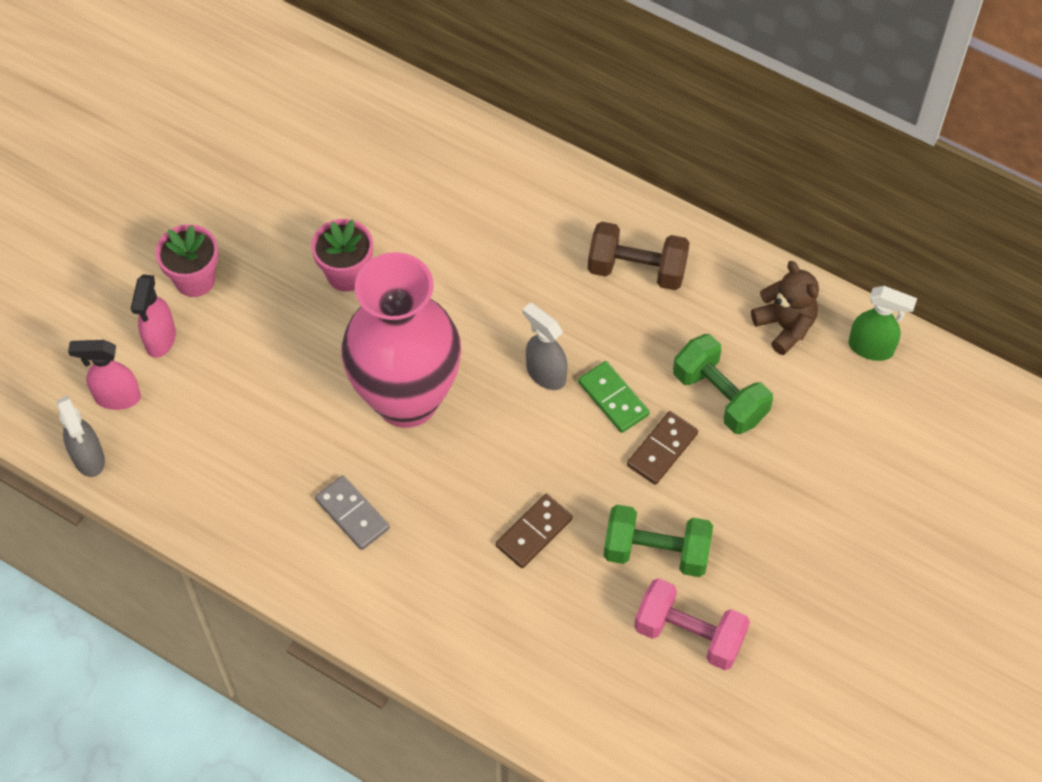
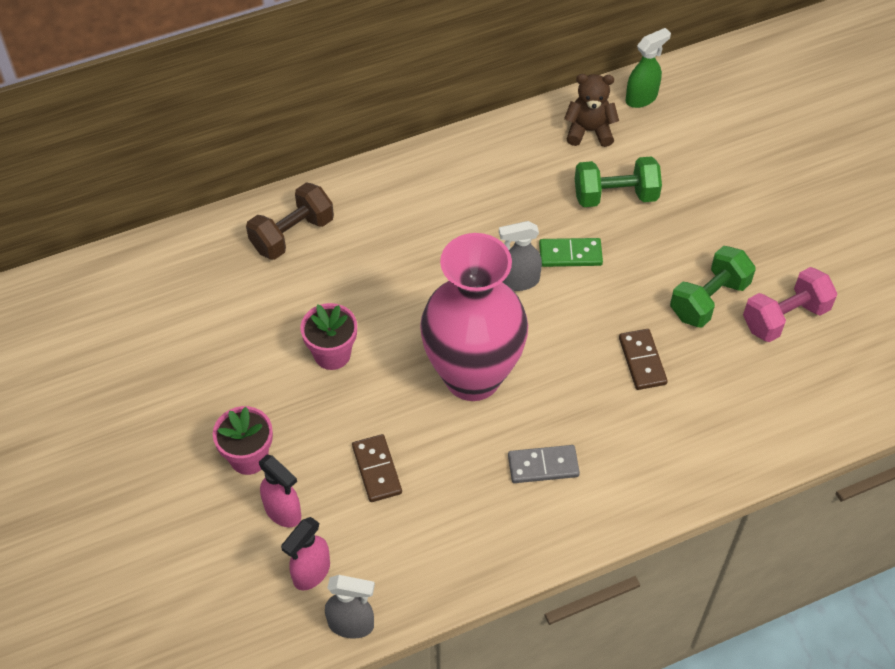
camera: 55 degrees left, 5 degrees down
(637, 270) = (478, 182): brown dumbbell -> brown dumbbell (292, 234)
(662, 449) = (632, 250): brown domino -> brown domino (376, 470)

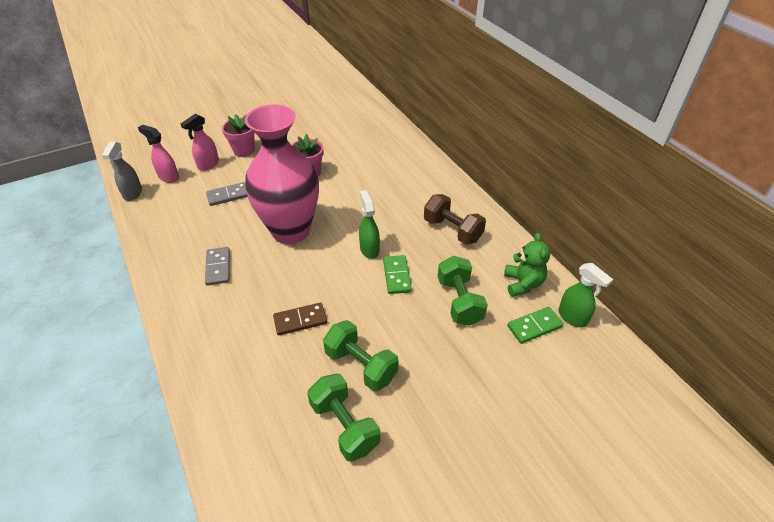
camera: 85 degrees right, 10 degrees down
(292, 234) = (395, 151): brown dumbbell -> brown dumbbell (452, 230)
(376, 470) = (228, 195): brown domino -> grey domino
(519, 281) = (369, 249): grey spray bottle -> green spray bottle
(589, 131) = (523, 284): brown teddy bear -> green teddy bear
(654, 134) = (534, 326): none -> green domino
(785, 317) = (344, 426): pink dumbbell -> green dumbbell

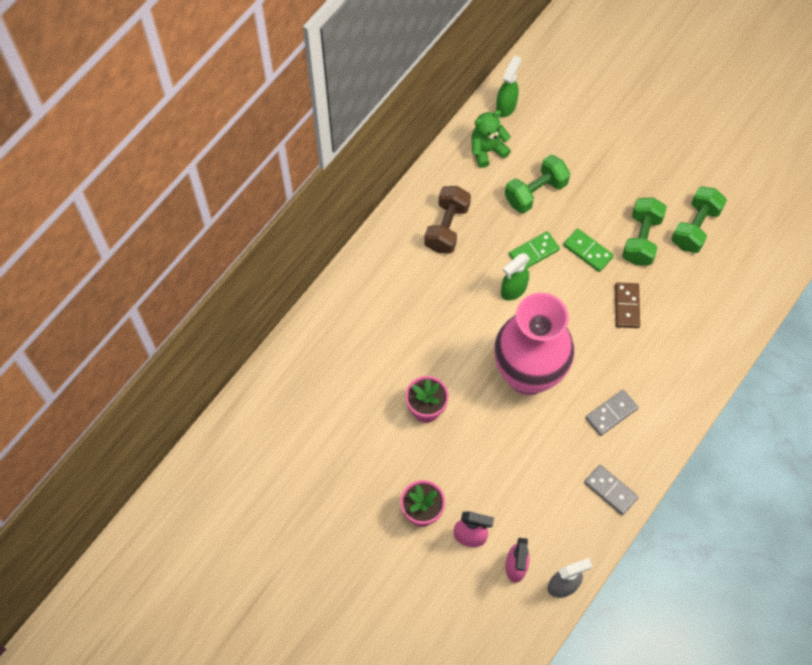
camera: 115 degrees left, 20 degrees up
(228, 195) = (510, 474): grey domino -> grey domino (610, 490)
(300, 320) = (626, 306): brown domino -> brown domino turned 45 degrees clockwise
(534, 326) = (531, 131): green domino -> green domino (588, 251)

